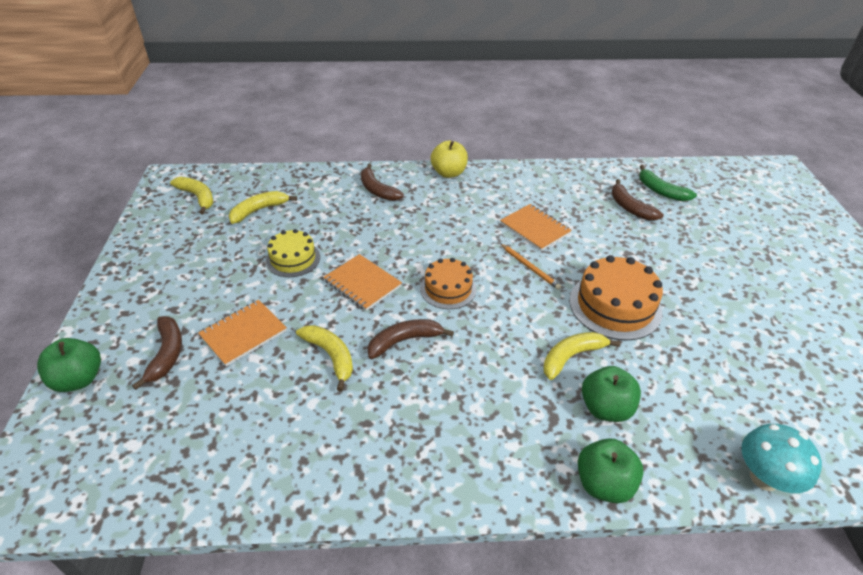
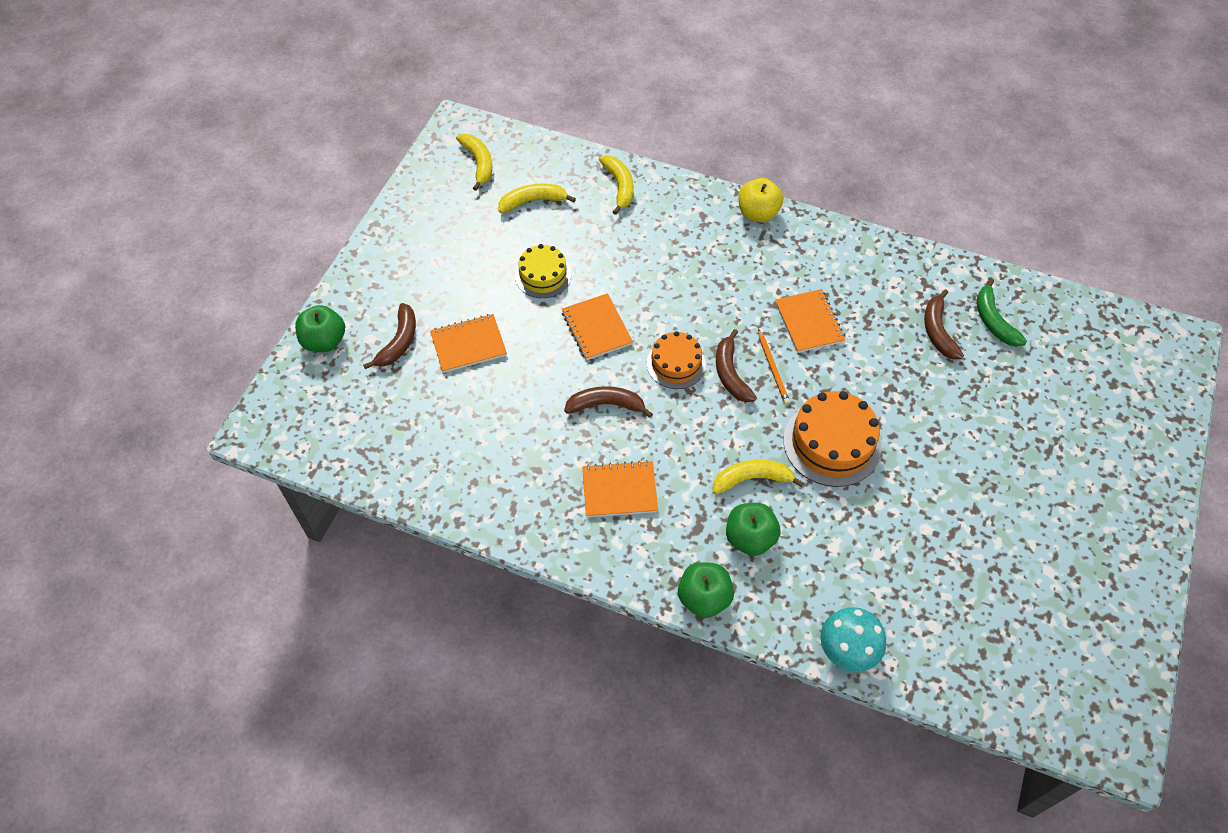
camera: 25 degrees right, 15 degrees up
(331, 356) = (534, 396): yellow banana -> yellow banana (619, 186)
(377, 190) = (666, 212): brown banana -> brown banana (730, 373)
(459, 411) = (619, 490): none -> orange notebook

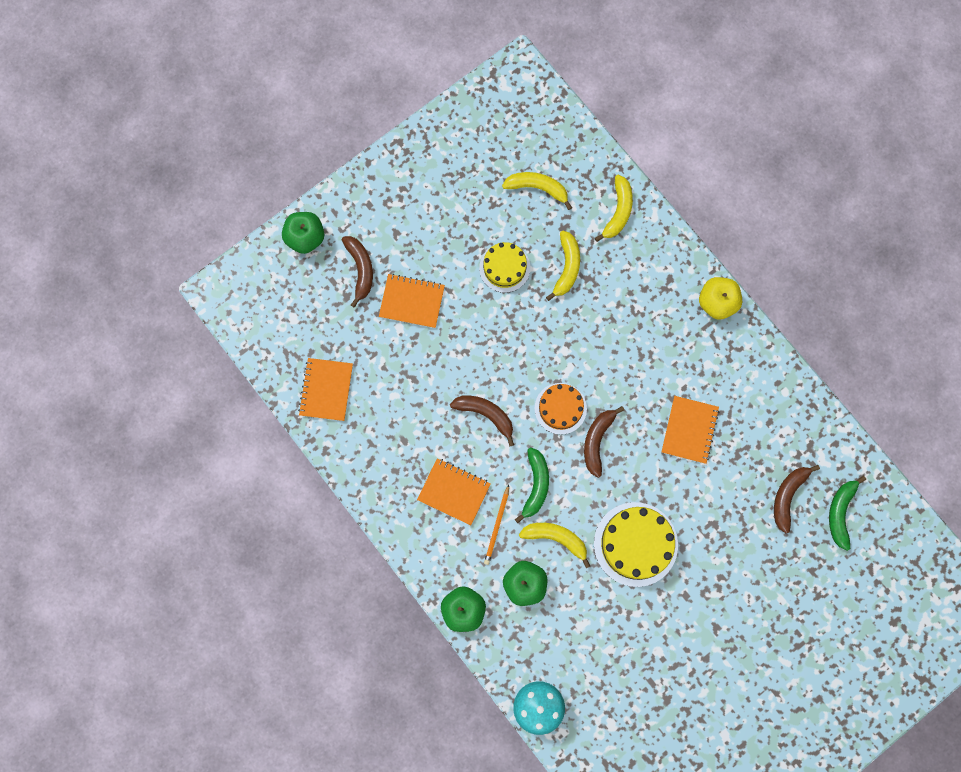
camera: 30 degrees right, 20 degrees up
(399, 342) = (360, 270): brown banana -> brown banana turned 60 degrees counterclockwise
(478, 163) = (514, 123): yellow banana -> yellow banana (566, 267)
(596, 328) = (518, 341): orange notebook -> orange notebook (326, 390)
(698, 442) = (535, 485): none -> green banana
(773, 368) = (633, 455): orange pencil -> orange pencil (497, 526)
(832, 443) = (635, 544): orange cake -> yellow cake

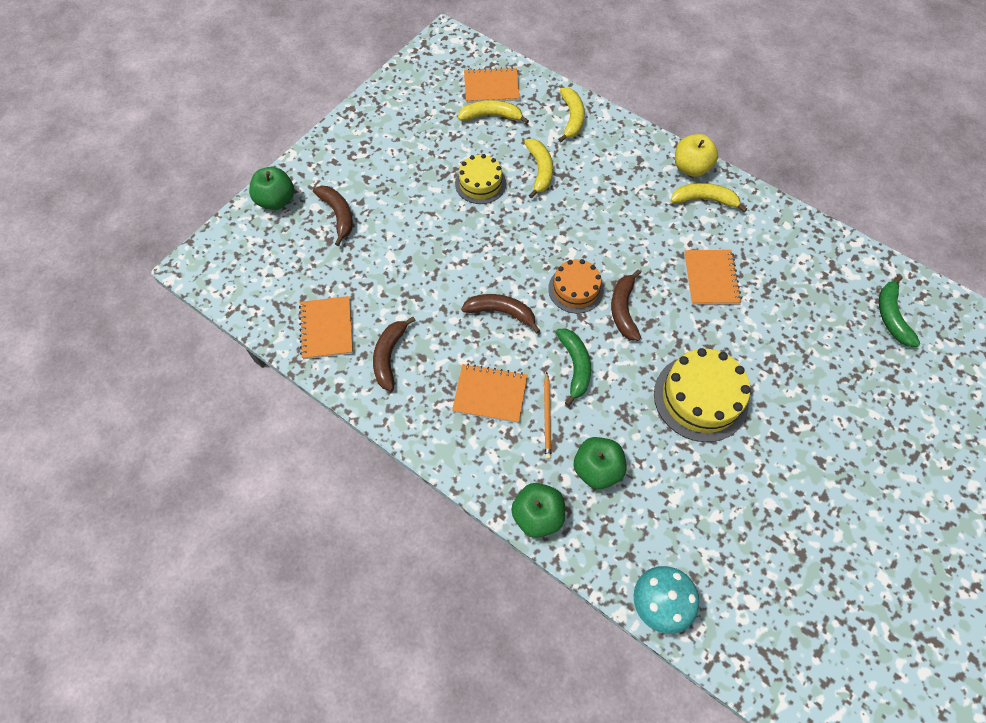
camera: 15 degrees left, 15 degrees down
(412, 301) = (397, 230): orange notebook -> orange notebook (491, 87)
(556, 538) = (615, 413): yellow banana -> yellow banana (704, 200)
(788, 496) = (833, 314): brown banana -> brown banana (389, 356)

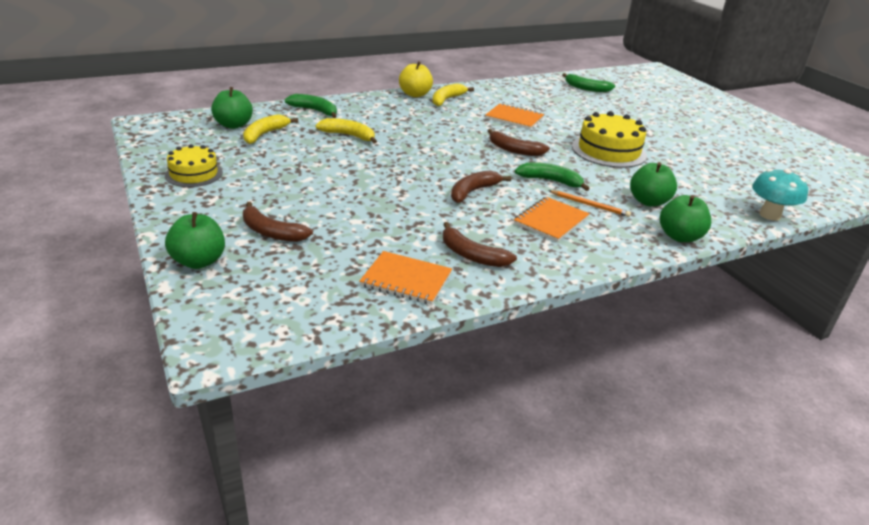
camera: 65 degrees left, 30 degrees down
(338, 215) = (271, 232): brown banana -> brown banana turned 150 degrees counterclockwise
(480, 183) = (329, 159): yellow cake -> yellow cake (194, 174)
(491, 87) = (233, 125): orange notebook -> green apple
(572, 118) = (315, 111): yellow banana -> green banana
(575, 289) = (479, 159): orange cake -> none

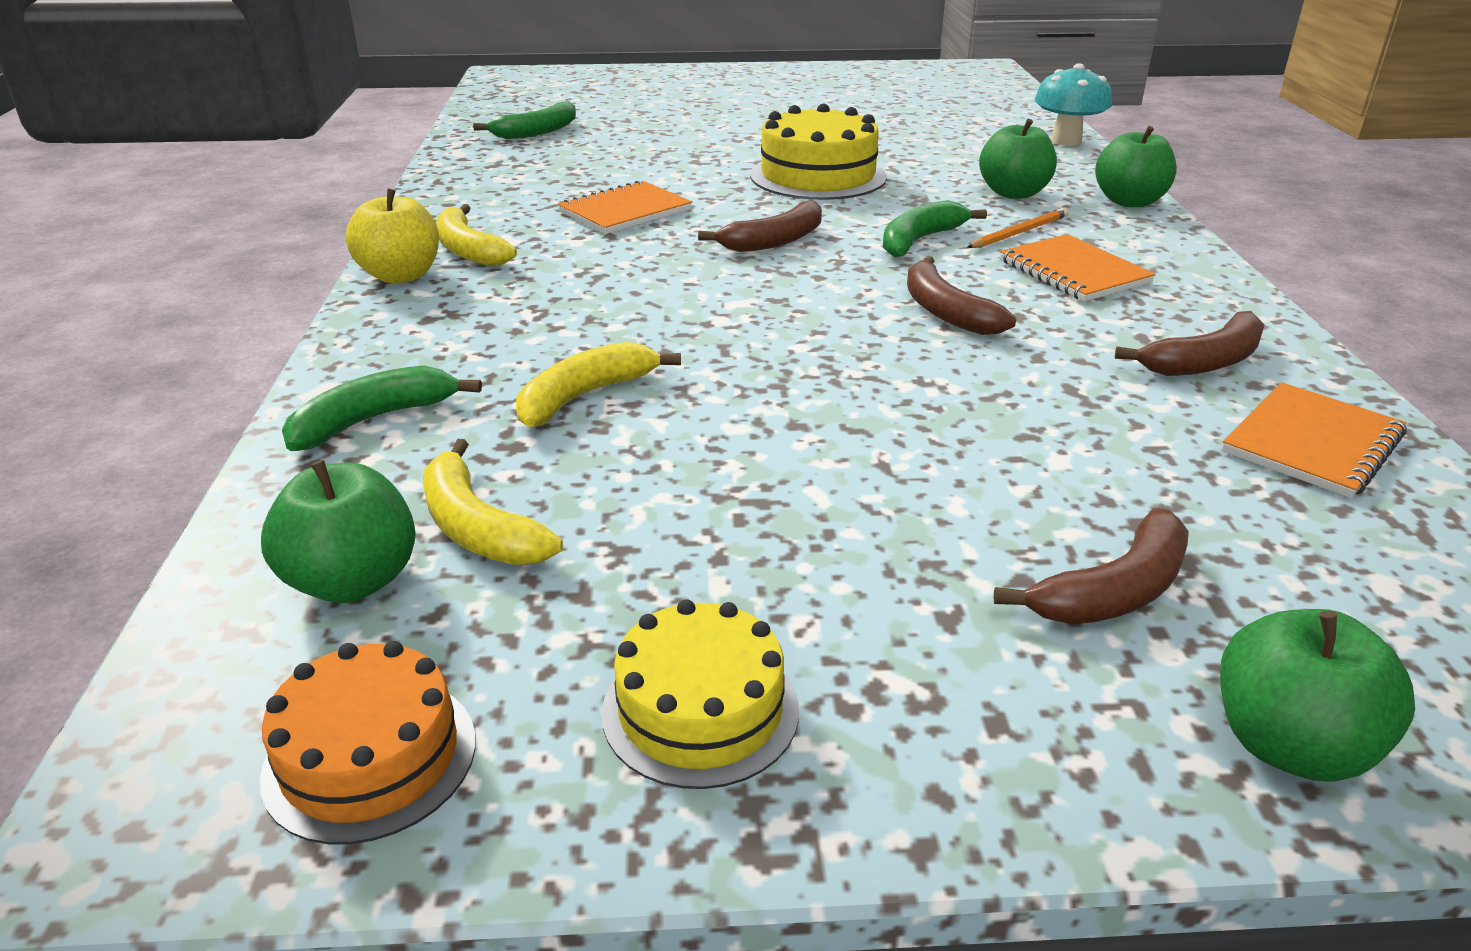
camera: 65 degrees left, 0 degrees up
(168, 140) = (370, 757): none -> orange cake

